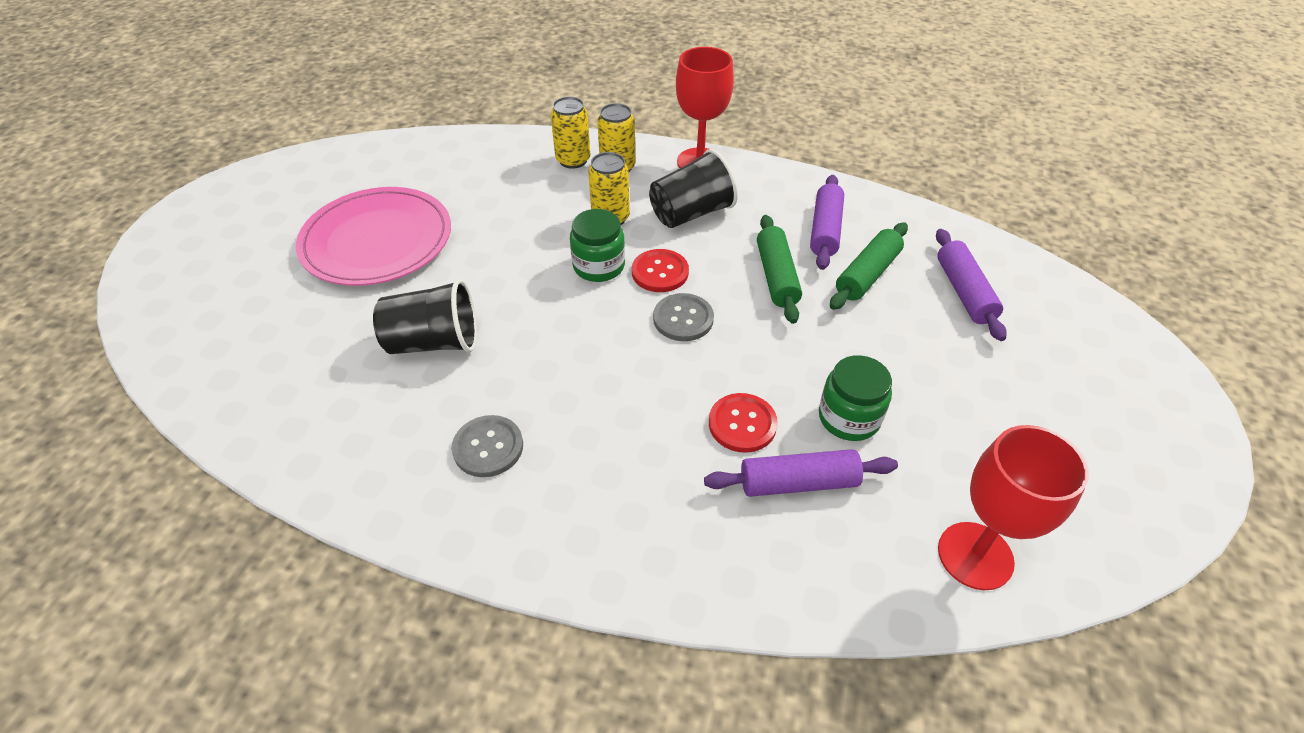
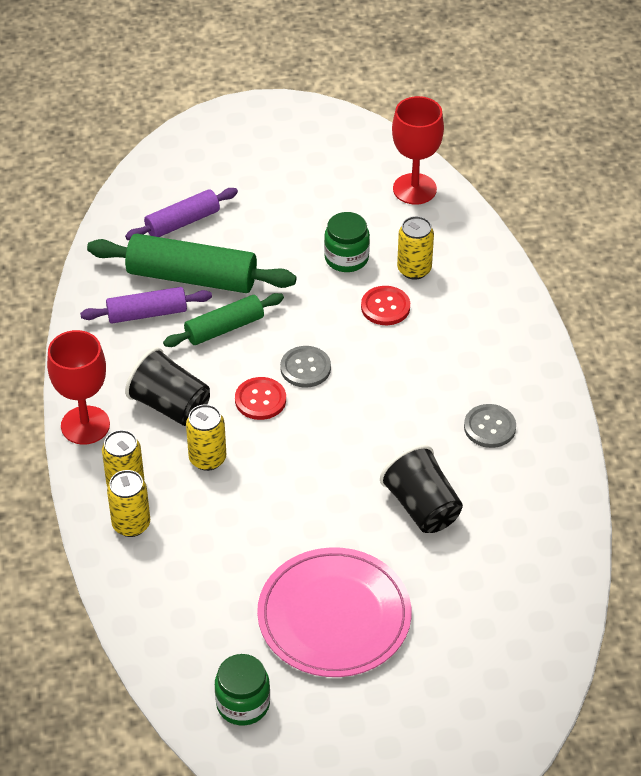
camera: 115 degrees left, 0 degrees up
(599, 266) = (275, 441): green jar -> green jar (243, 704)
(798, 483) = (414, 269): purple rolling pin -> yellow can
(867, 275) = (192, 277): green rolling pin -> green rolling pin, size x1.64

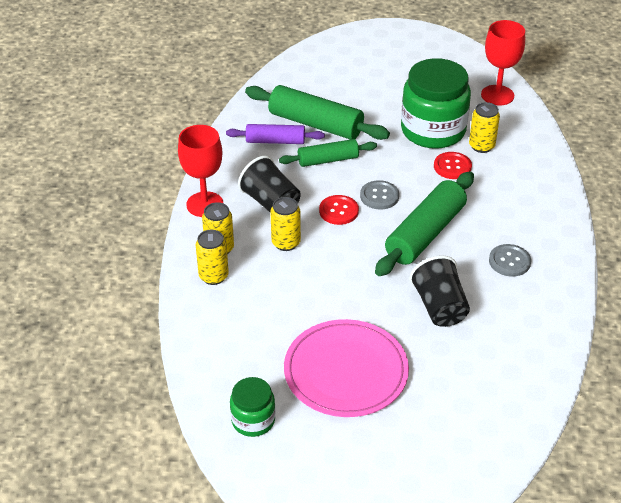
camera: 15 degrees right, 5 degrees down
(182, 222) = (321, 89): purple rolling pin -> none
(346, 258) = (433, 130): green jar -> green jar, size x1.94
(378, 410) = (425, 234): none -> green rolling pin

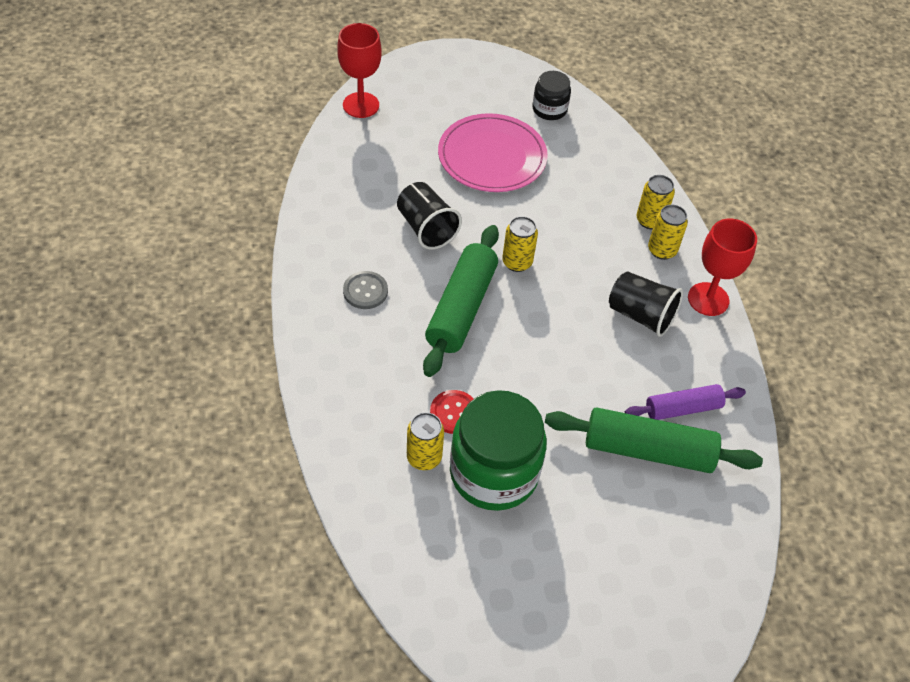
camera: 160 degrees right, 10 degrees up
(253, 420) = (549, 109): green jar -> black jar
(286, 243) = (600, 269): yellow can -> yellow can (517, 262)
(328, 160) = (606, 391): green rolling pin -> none
(338, 211) = (564, 319): red button -> none
(379, 196) = (527, 349): grey button -> none
(497, 95) = (419, 570): red goblet -> red goblet (361, 105)

